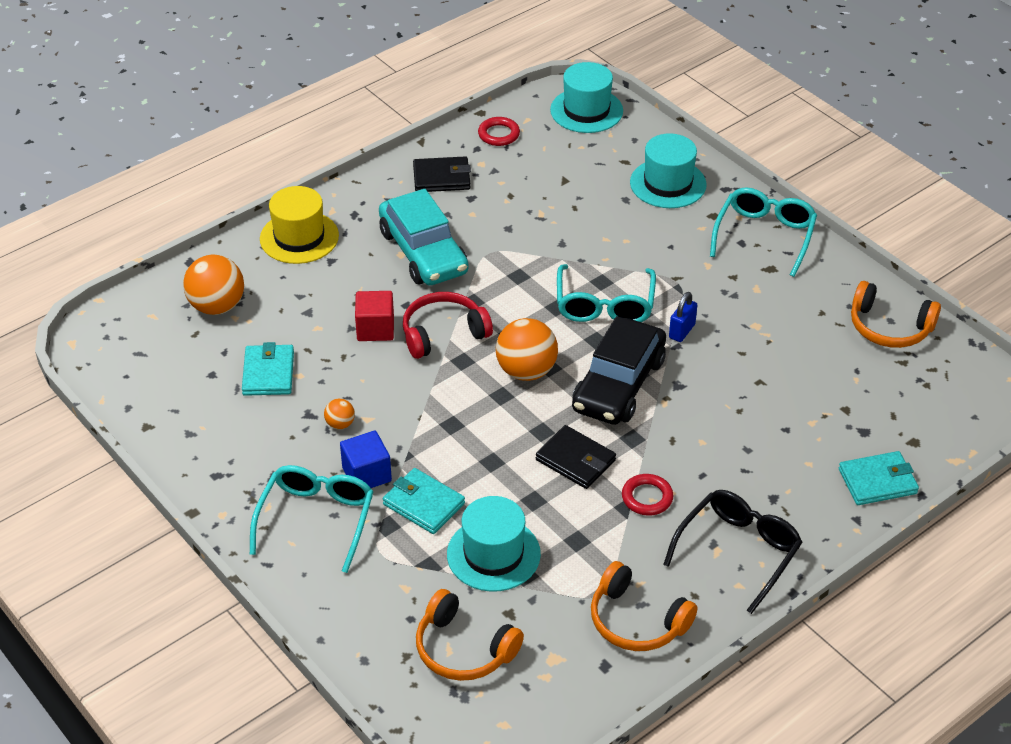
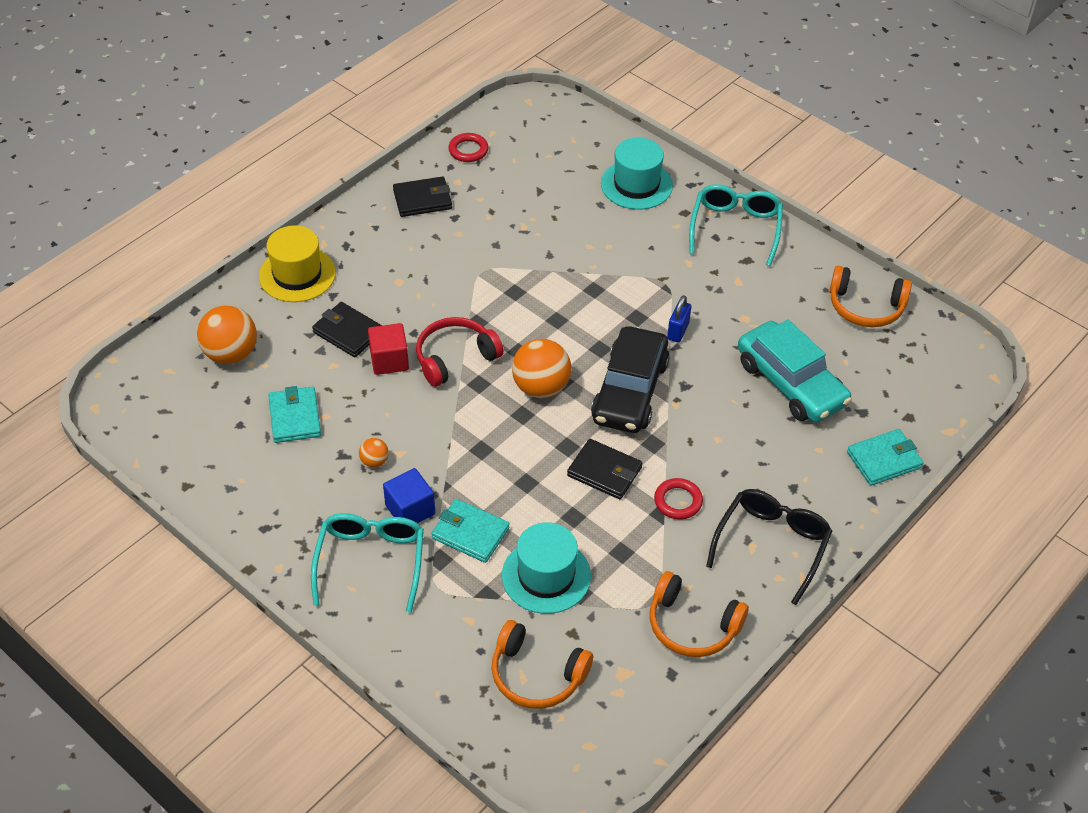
camera: 10 degrees left, 5 degrees up
(339, 297) = (348, 332): none -> black wallet
(423, 252) = (420, 277): turquoise car -> turquoise car (791, 383)
(586, 110) = (546, 118): turquoise hat -> none
(604, 305) = (601, 313): turquoise glasses -> none

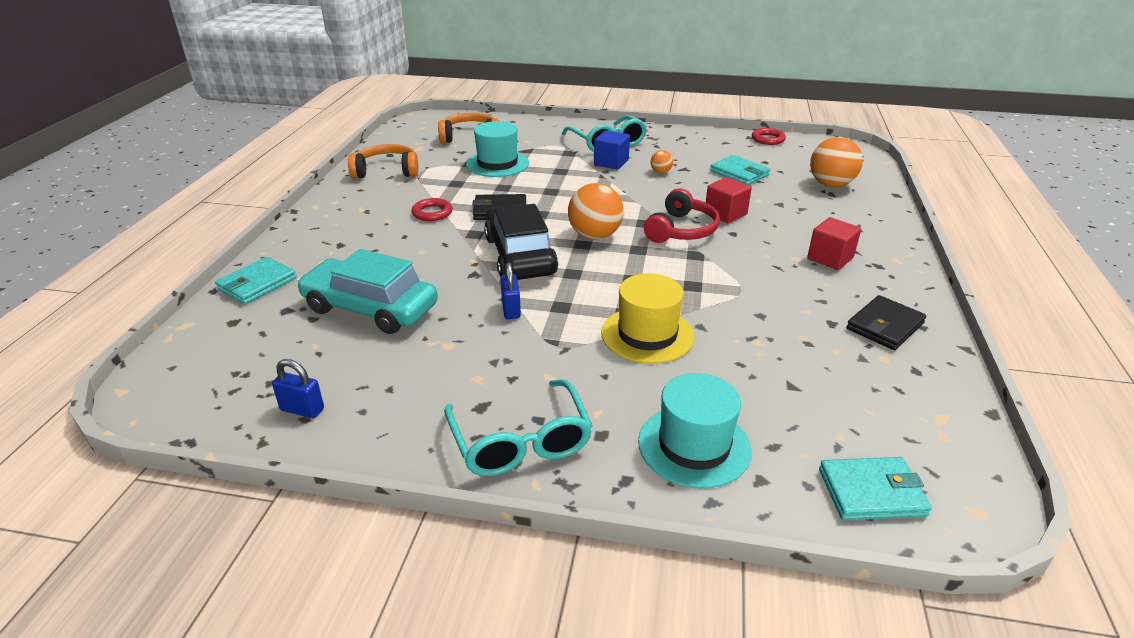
camera: 150 degrees right, 15 degrees down
(297, 274) = (874, 235): yellow hat -> yellow hat (647, 334)
(348, 332) = (779, 218): black wallet -> none
(372, 268) = (830, 258): none -> red cube
(468, 150) = (930, 398): red ring -> red ring (768, 139)
(470, 533) = (562, 165): turquoise wallet -> turquoise wallet (871, 492)
(771, 545) = (346, 213): black glasses -> none
(865, 307) = (302, 409): orange headphones -> blue padlock

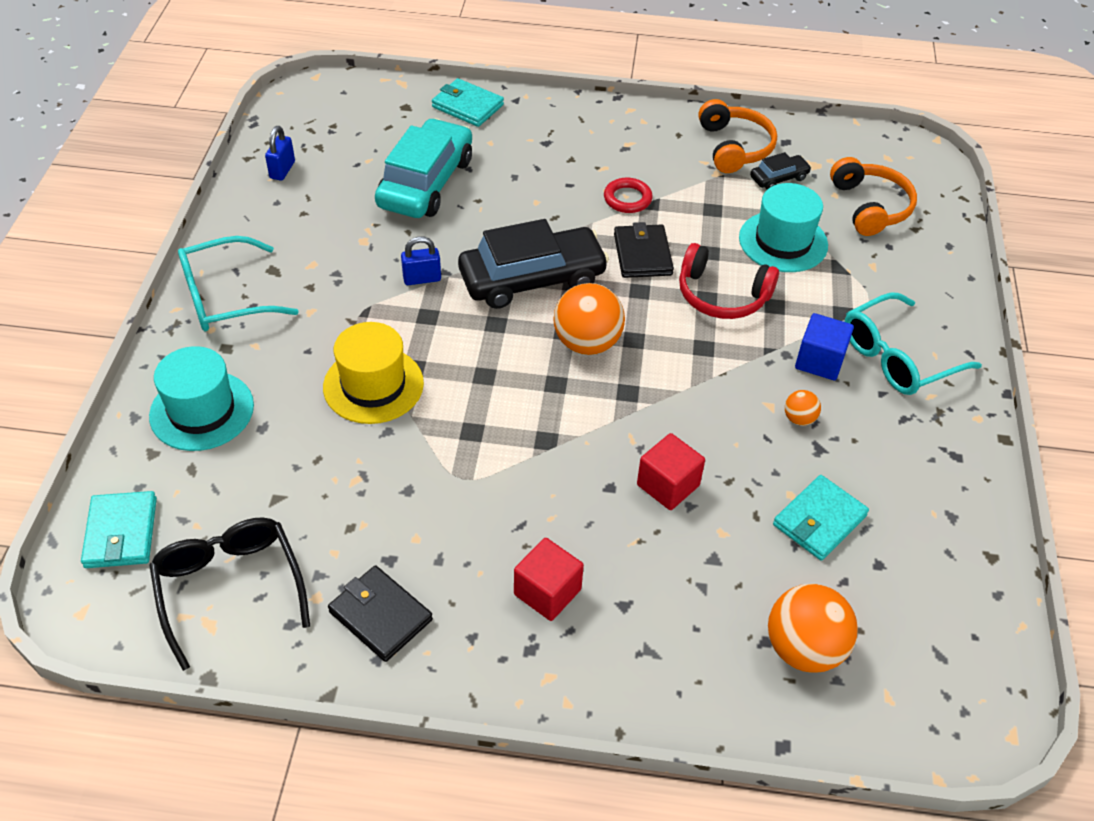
camera: 85 degrees right, 15 degrees up
(429, 160) = (779, 178): none -> black car
(681, 230) = (612, 431): red headphones -> red headphones (722, 295)
(768, 139) = (989, 585): red ring -> none
(899, 408) = (230, 588): none -> black glasses

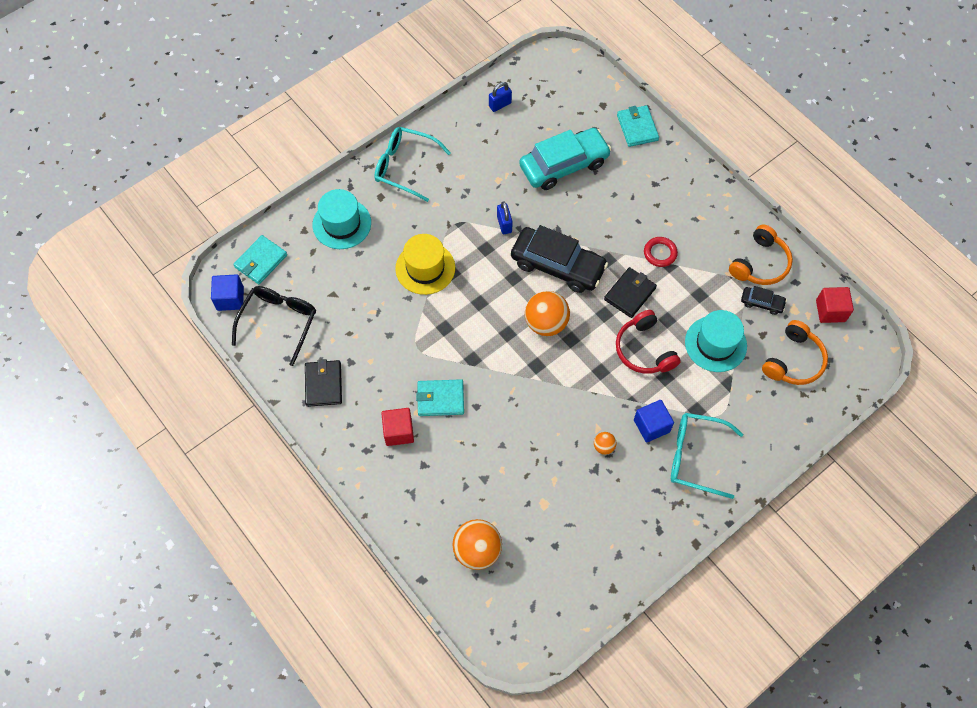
camera: 45 degrees right, 15 degrees up
(118, 613) = (230, 298): none -> blue cube
(422, 279) = (504, 224): blue padlock -> blue padlock turned 45 degrees clockwise
(668, 485) = (503, 427): red cube -> red cube (830, 311)
(819, 520) = (553, 502): turquoise wallet -> turquoise wallet (440, 399)

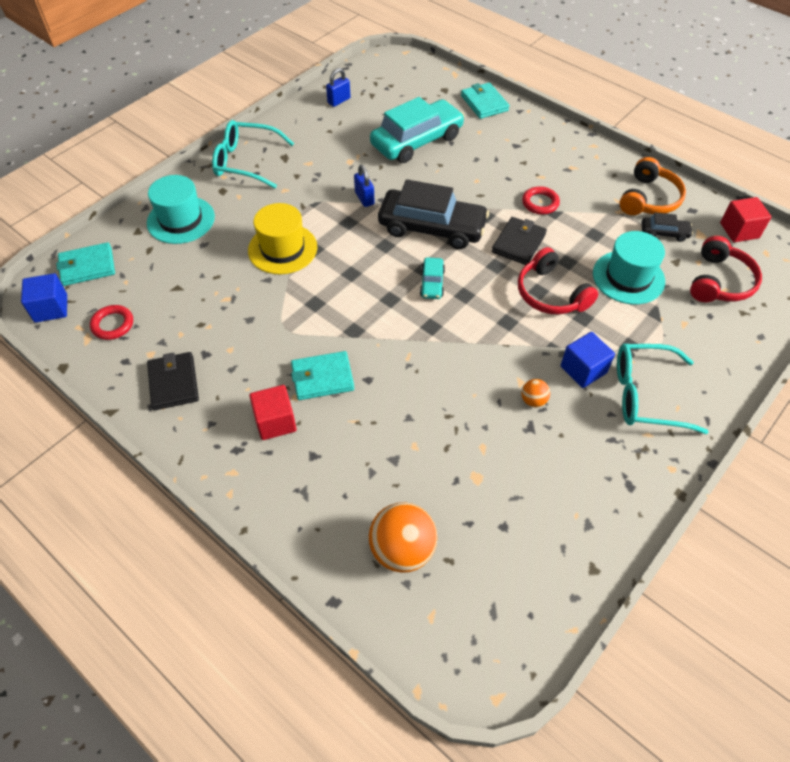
camera: 10 degrees left, 10 degrees down
(261, 261) = (87, 266): turquoise wallet -> turquoise wallet turned 45 degrees clockwise
(279, 322) = (113, 324): black glasses -> red ring
(546, 323) = (432, 283): orange ball -> turquoise car
(794, 361) = (720, 282): orange headphones -> red headphones

